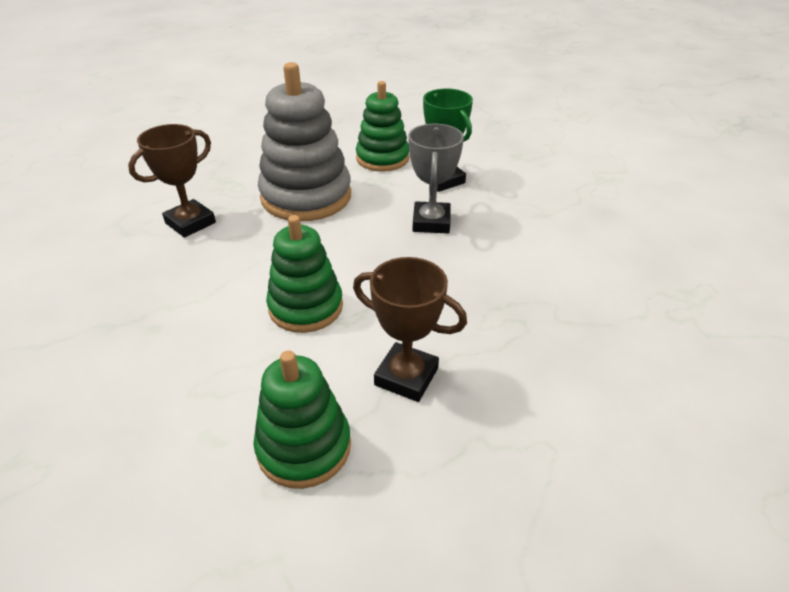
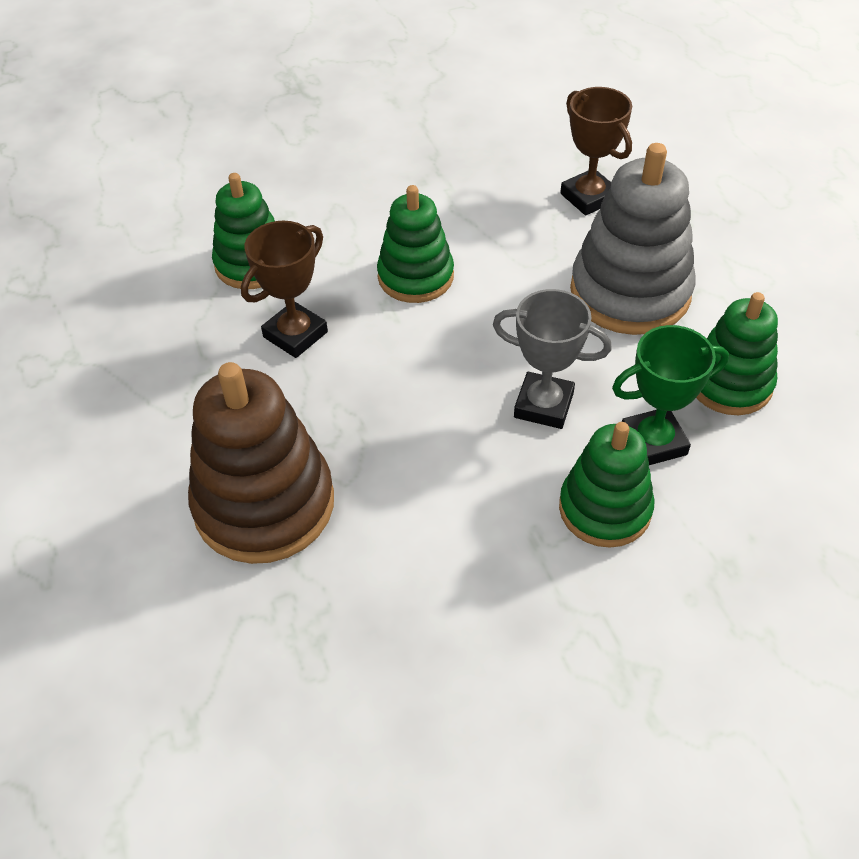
camera: 105 degrees right, 10 degrees up
(504, 193) = (605, 509): none -> green stacking toy
(606, 347) = (264, 504): none -> brown stacking toy

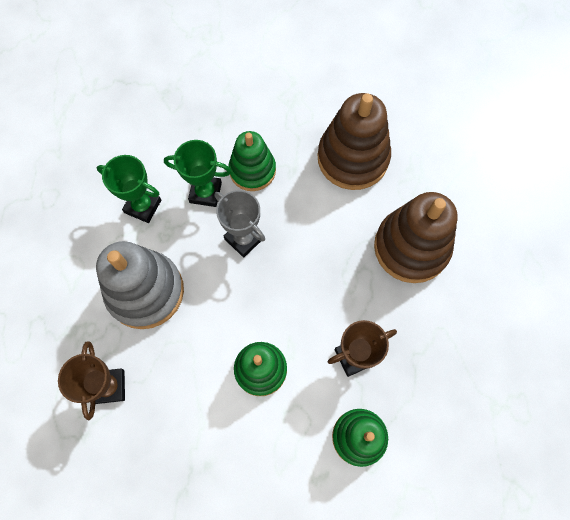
camera: 155 degrees left, 20 degrees up
(439, 611) = (353, 158): none -> brown stacking toy
(729, 383) = (143, 206): green stacking toy -> green trophy

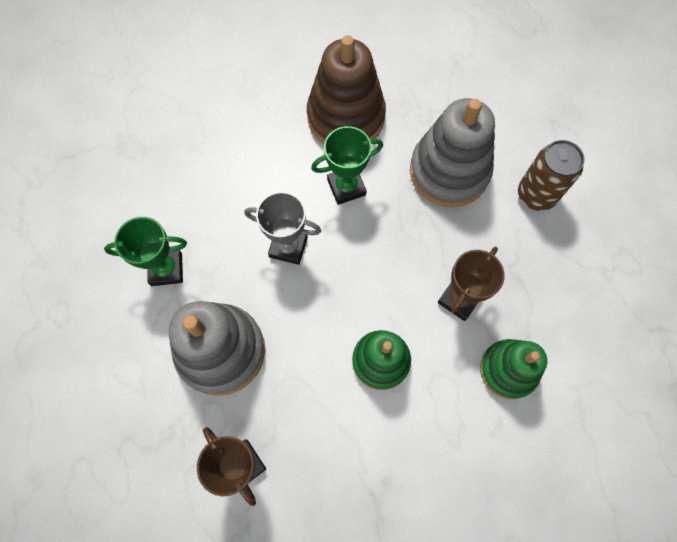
camera: 30 degrees left, 0 degrees up
(205, 192) = (222, 222): green trophy -> green trophy (346, 187)
(252, 170) = (256, 177): green stacking toy -> none
(411, 247) = (449, 171): brown stacking toy -> grey stacking toy
(474, 307) = (536, 195): none -> brown can

